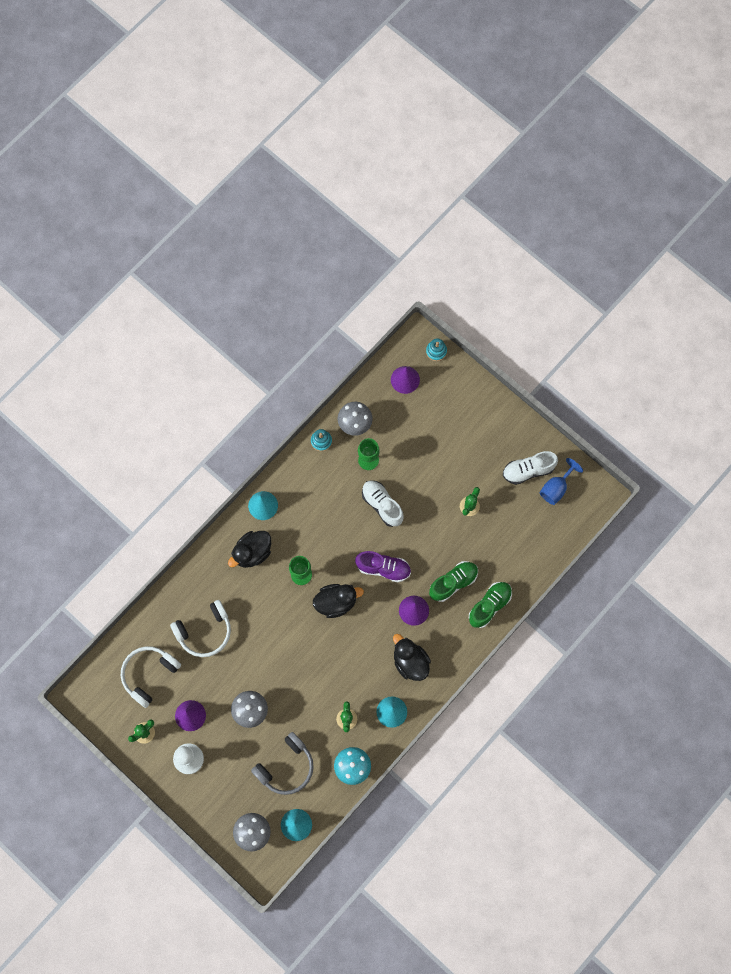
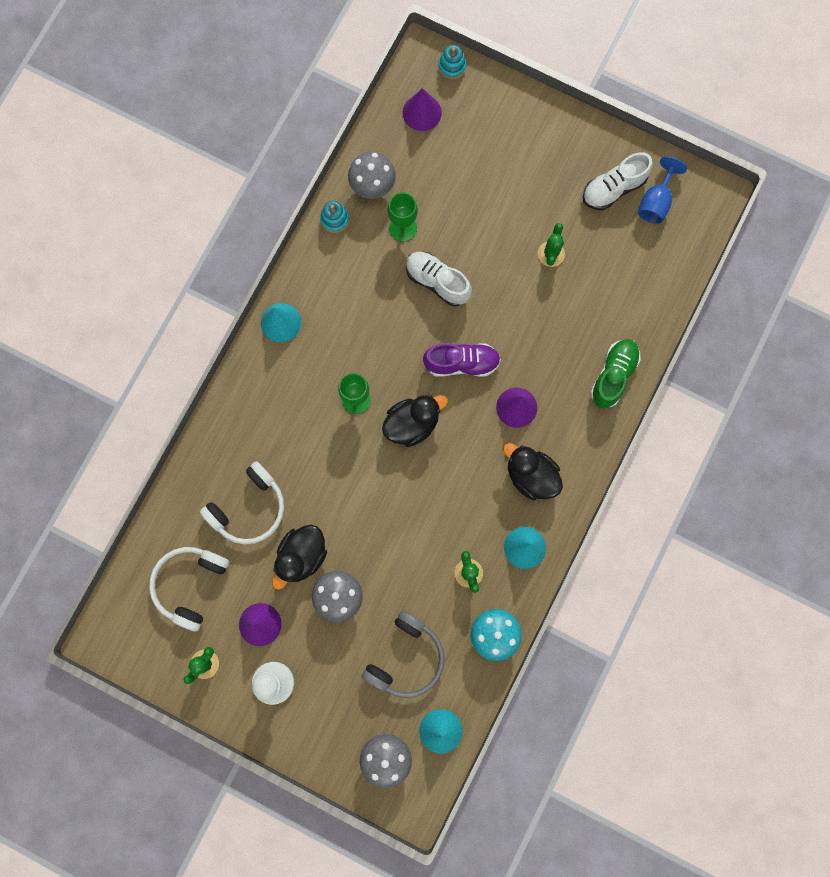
camera: 15 degrees left, 5 degrees up
(252, 553) = (284, 388): black duck -> black duck (301, 556)
(453, 583) = (558, 358): green shoe -> none

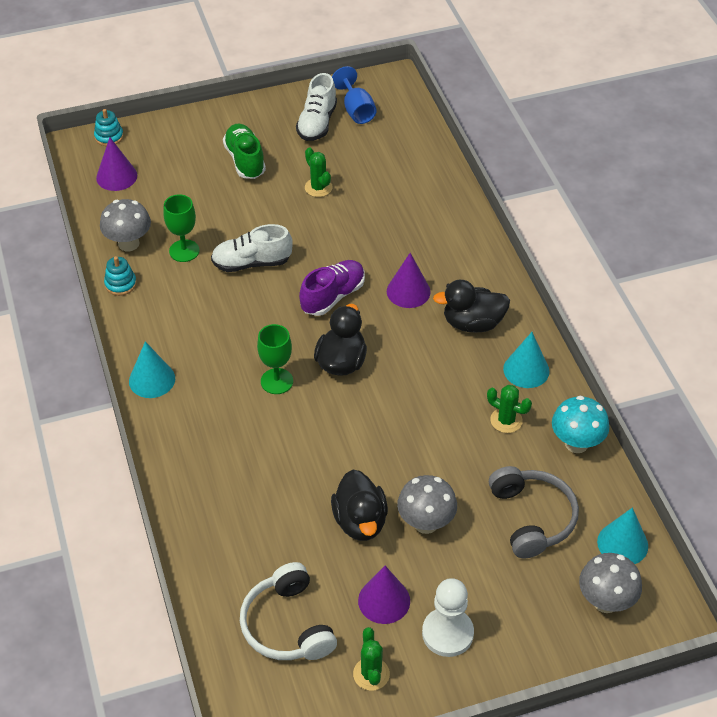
camera: 45 degrees left, 30 degrees down
(249, 508) = (274, 525): white headphones -> none
(613, 375) = (453, 221): green shoe -> green shoe (245, 160)

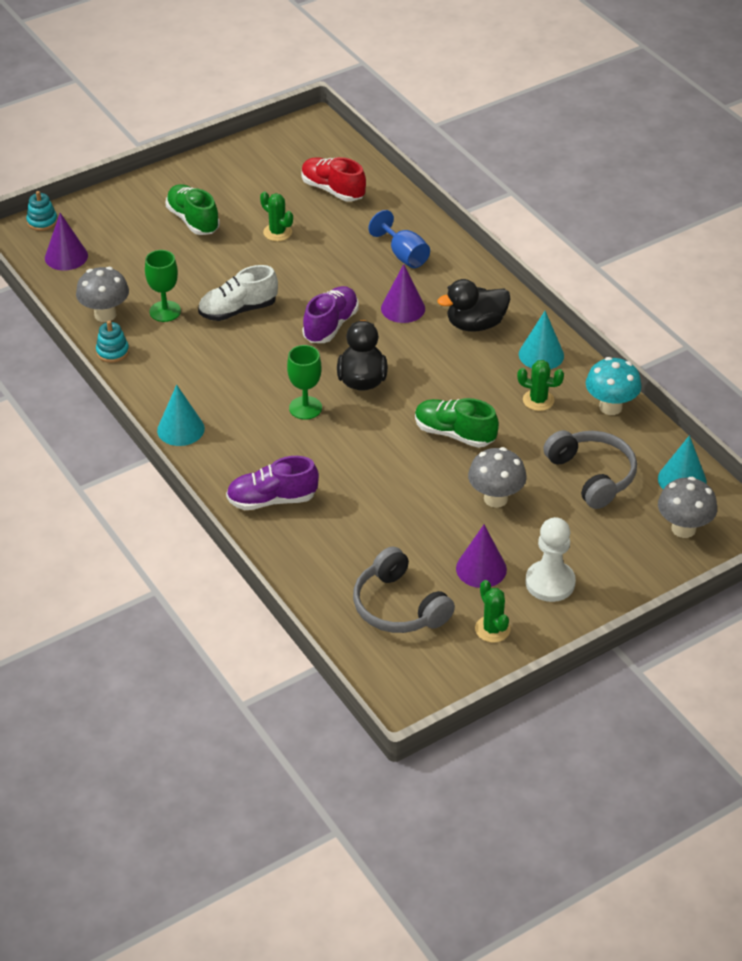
camera: 15 degrees left, 5 degrees down
(208, 476) = (272, 500): none -> purple shoe
(287, 625) = (399, 606): white headphones -> grey headphones
(317, 123) = (252, 175): white shoe -> none
(356, 110) = (288, 157): blue goblet -> blue goblet (404, 255)
(360, 521) = (433, 509): black duck -> none
(386, 152) = (333, 190): none -> red shoe
(410, 440) = (454, 434): none -> green shoe

